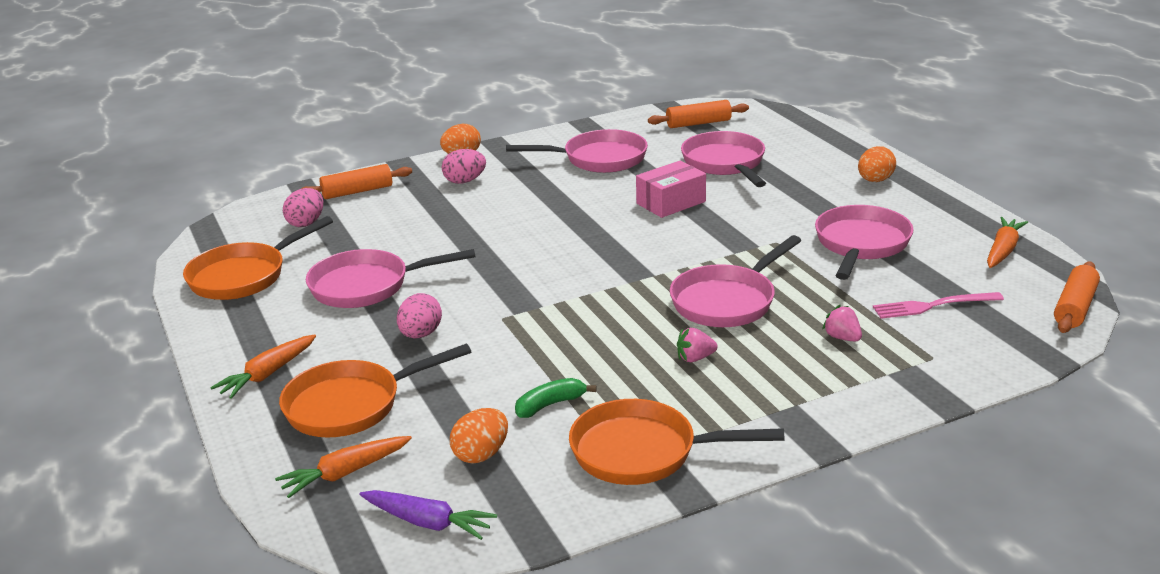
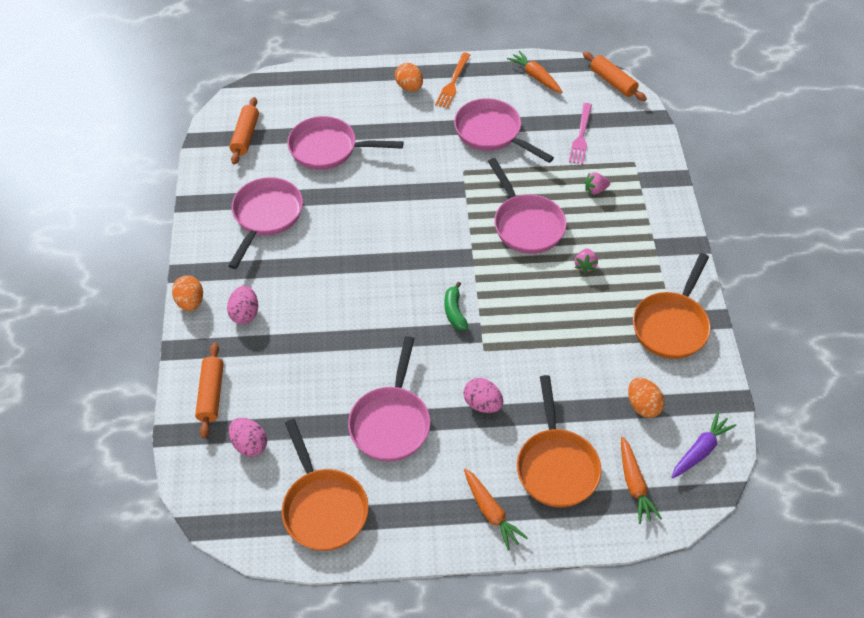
camera: 70 degrees left, 25 degrees up
(550, 405) = (604, 354): green banana -> green banana (454, 311)
(671, 202) = (371, 201): pink box -> none
(917, 202) = (453, 83): none -> orange fork

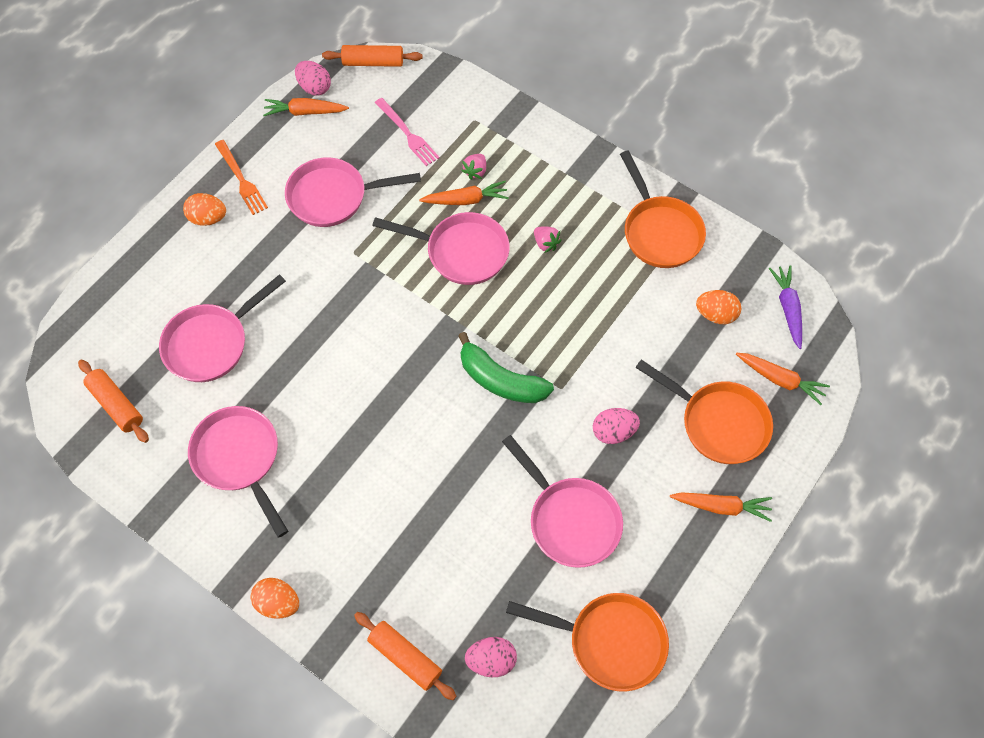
camera: 50 degrees left, 10 degrees up
(245, 313) = (339, 561): pink egg -> pink egg (314, 87)
(454, 311) = (500, 380): green banana -> green banana, size x1.71
(567, 200) = (466, 200): none -> orange carrot

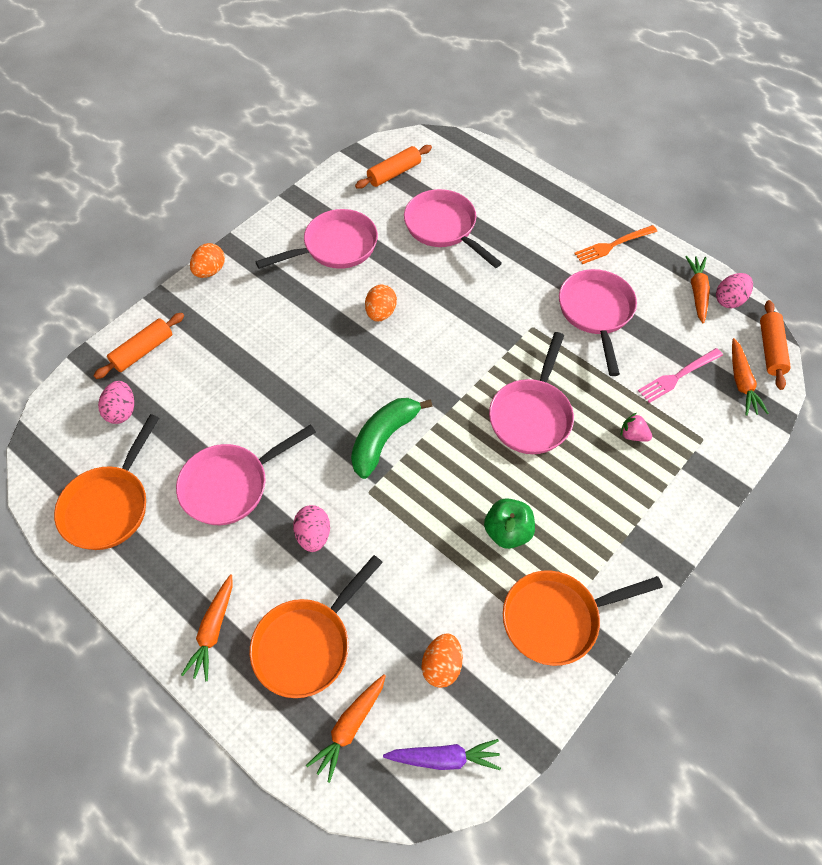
camera: 95 degrees right, 5 degrees down
(208, 218) = (570, 223): orange egg -> orange egg (380, 313)
(466, 200) = (596, 423): orange carrot -> orange carrot (741, 382)
(546, 243) = (541, 494): pink strawberry -> none
(586, 269) = (507, 532): none -> green apple

